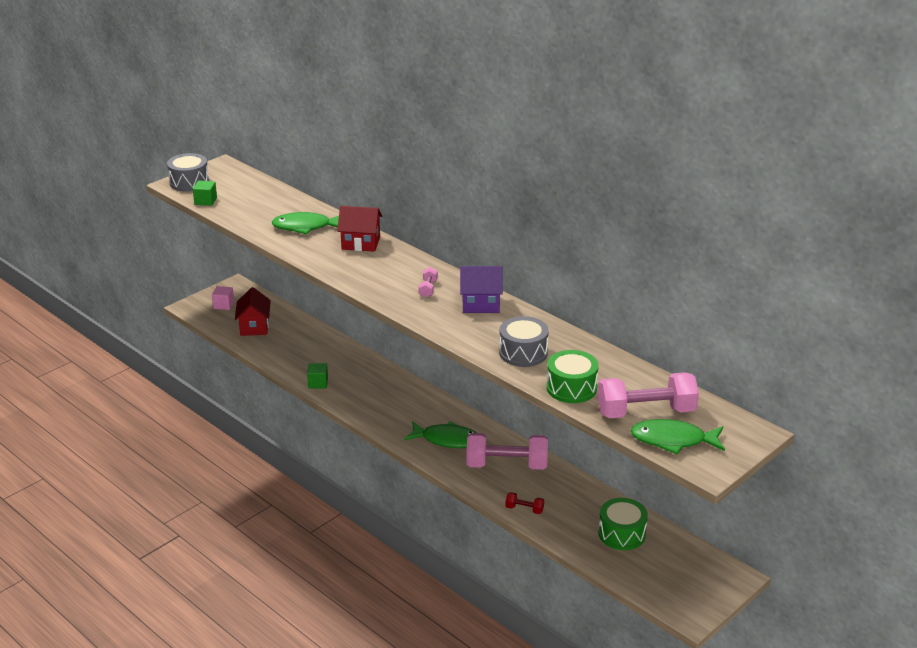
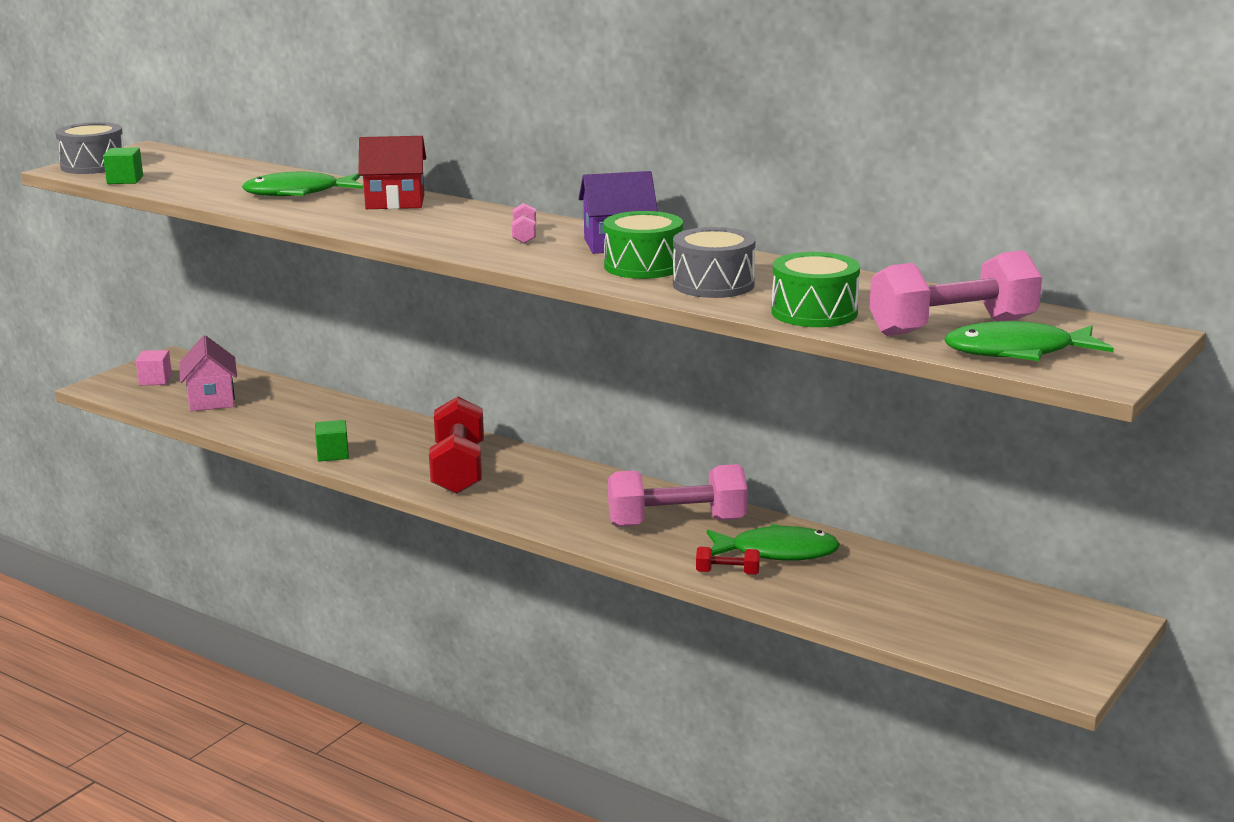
camera: 10 degrees left, 10 degrees down
(254, 327) = (211, 400): red house -> pink house
(389, 405) = (458, 469): none -> red dumbbell
(447, 440) = (567, 501): green fish -> green fish (777, 552)
(622, 534) = (901, 588): green drum -> green drum (643, 266)

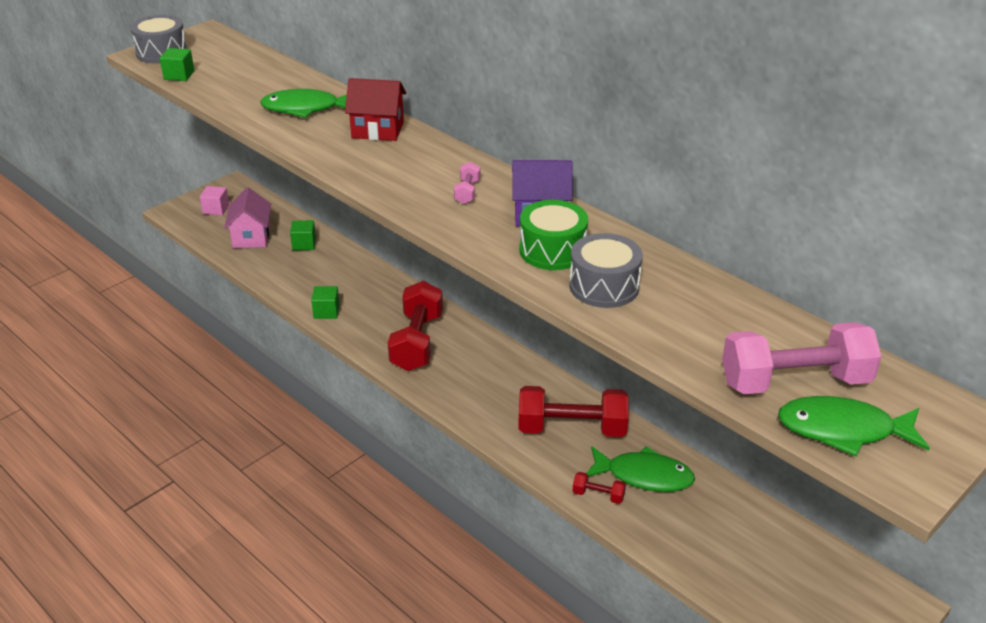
camera: 10 degrees right, 15 degrees up
(283, 400) = (304, 244): none -> green cube
(676, 523) = (572, 429): pink dumbbell -> red dumbbell
(814, 312) = (679, 342): green drum -> none

